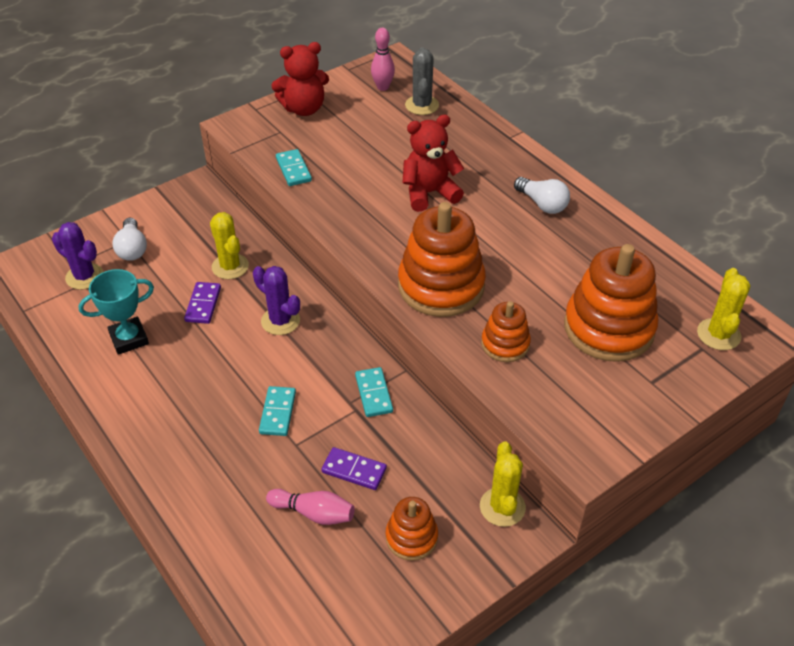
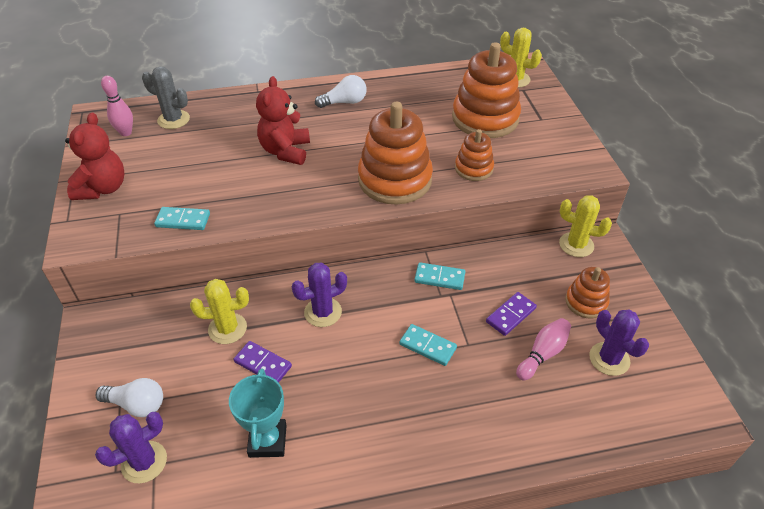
camera: 65 degrees left, 0 degrees up
(336, 578) = (609, 359): none -> purple cactus

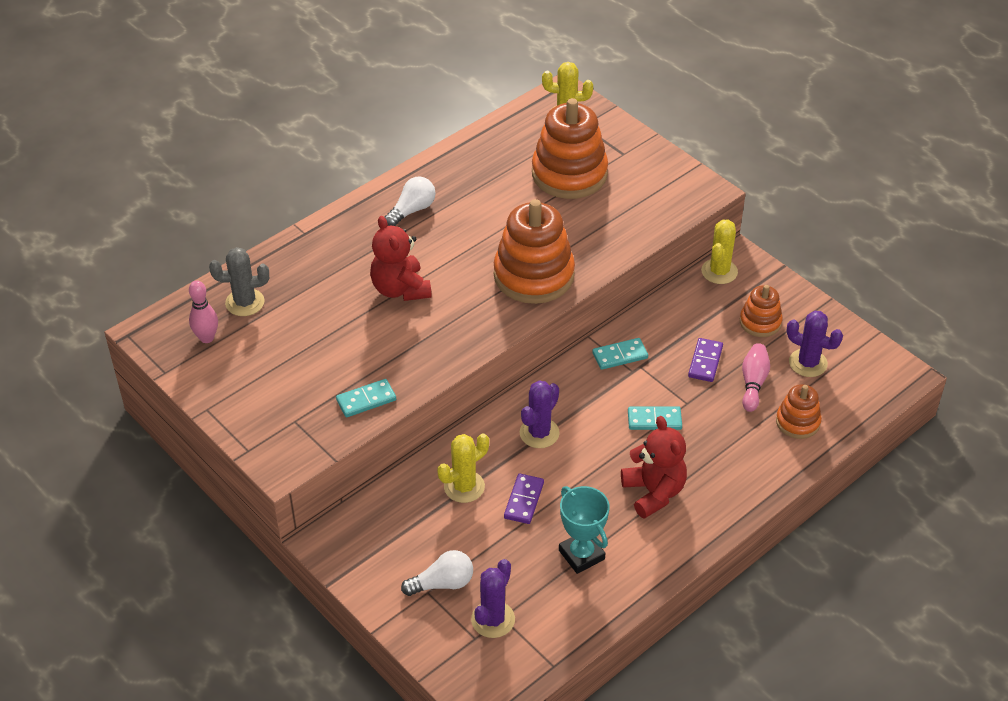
camera: 30 degrees left, 0 degrees up
(103, 188) = (249, 404): red teddy bear -> red teddy bear (654, 492)
(263, 364) = (524, 500): purple domino -> purple domino turned 75 degrees counterclockwise
(473, 168) = (598, 234): orange stacking toy -> orange stacking toy (797, 422)
(576, 245) = (719, 271): yellow cactus -> yellow cactus turned 60 degrees counterclockwise

